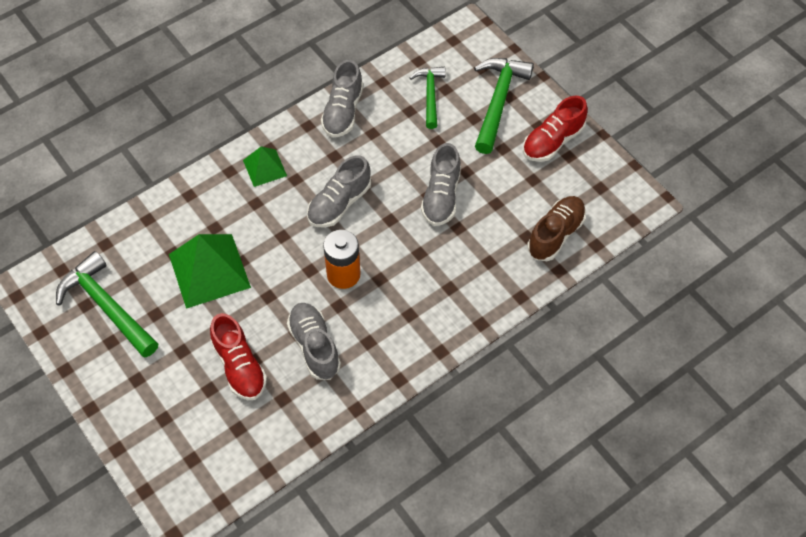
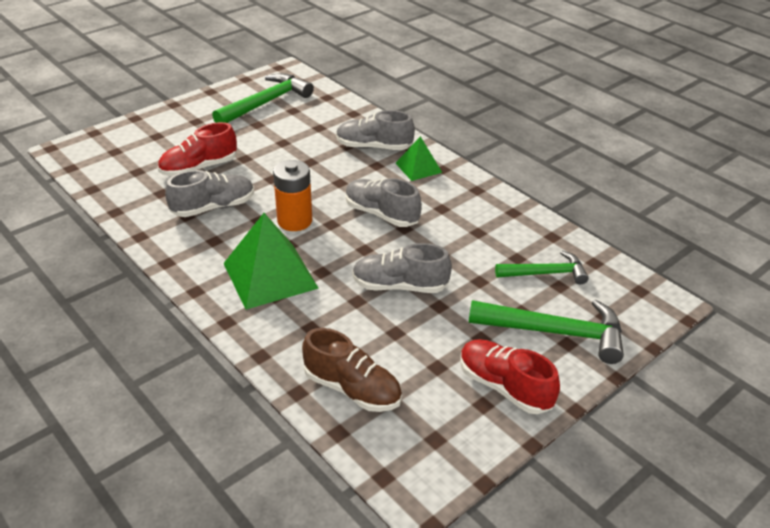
camera: 85 degrees right, 20 degrees down
(209, 270) = (300, 146): green pyramid -> green pyramid (270, 275)
(343, 111) = (501, 211): grey shoe -> grey shoe (374, 147)

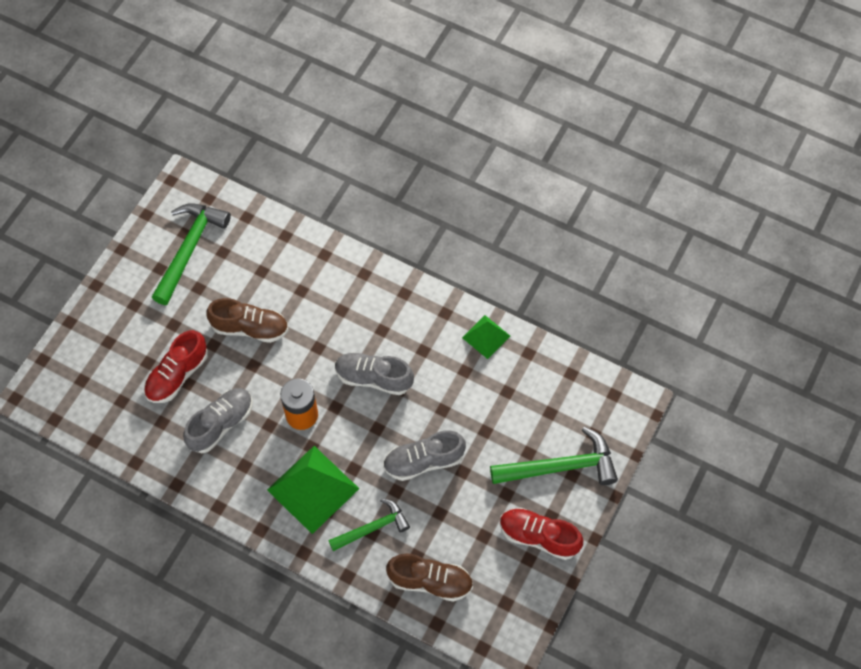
camera: 20 degrees left, 25 degrees up
(285, 156) = (250, 328): none -> brown shoe
(374, 147) = (328, 283): grey shoe -> none
(418, 167) = (381, 299): green pyramid -> green pyramid (486, 336)
(546, 273) = (535, 402): green hammer -> green hammer (373, 527)

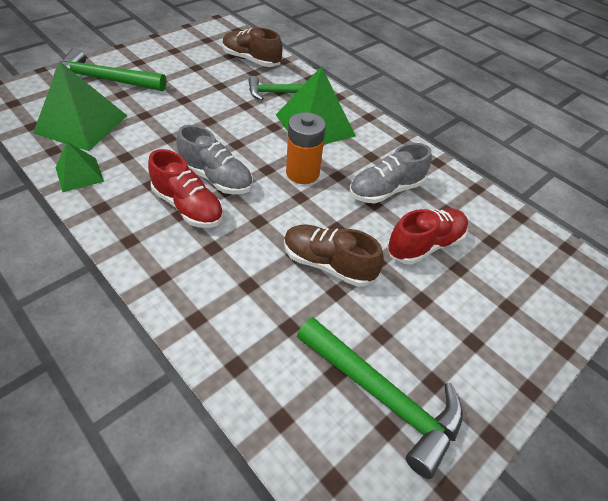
camera: 165 degrees left, 15 degrees down
(189, 248) = (383, 397): green hammer -> green hammer turned 90 degrees counterclockwise
(423, 461) = (211, 113): grey shoe -> none
(530, 393) = (81, 124): none -> green pyramid
(538, 537) = (157, 56): red shoe -> red shoe (188, 207)

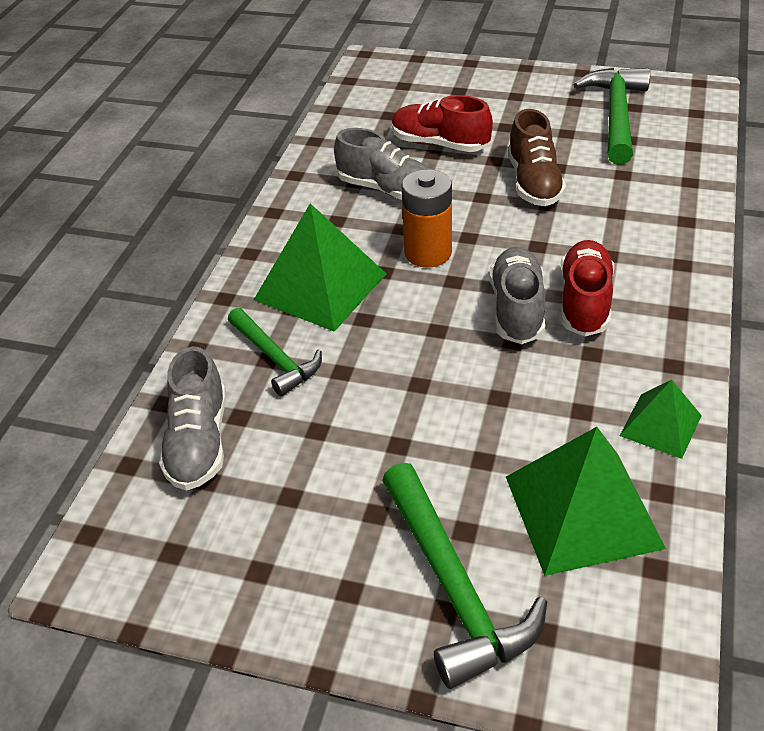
camera: 115 degrees left, 5 degrees down
(251, 60) = (199, 442): brown shoe -> grey shoe

